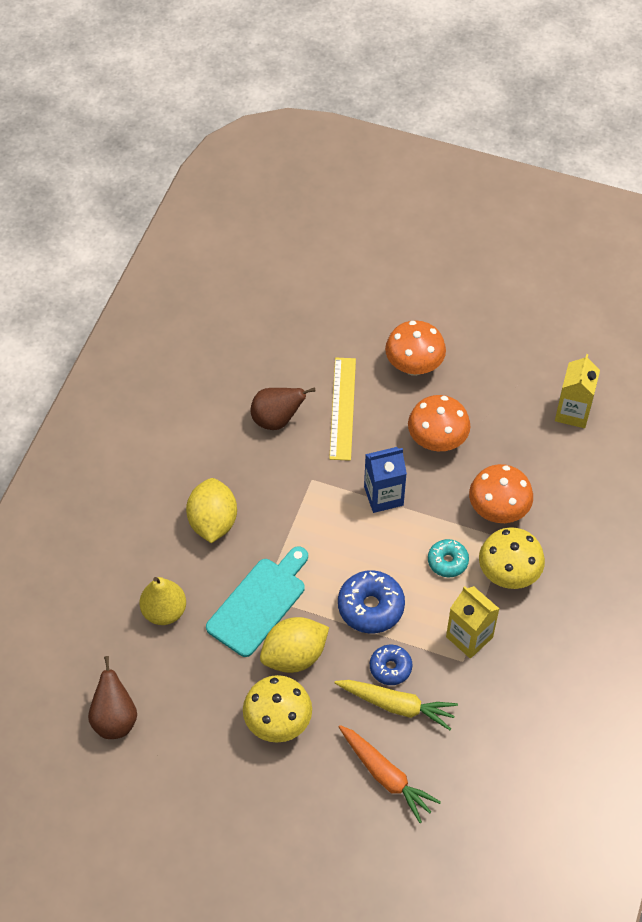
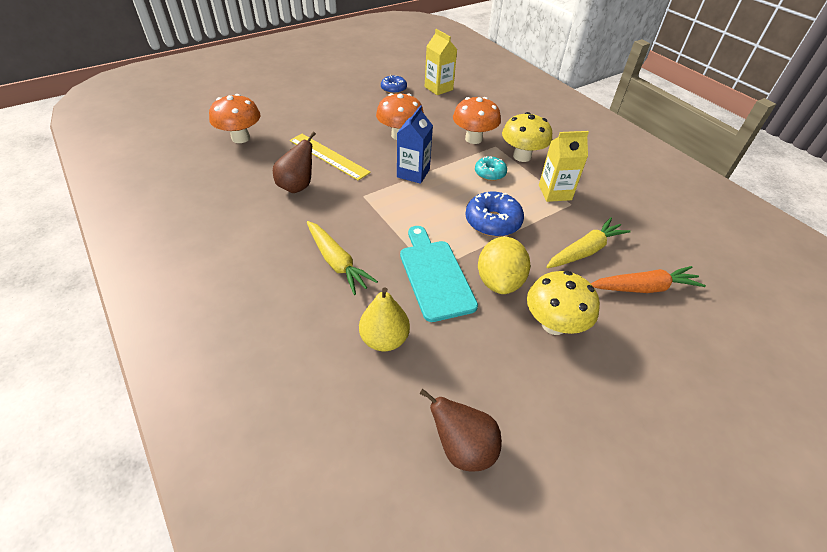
camera: 55 degrees left, 10 degrees down
(213, 522) = (337, 262): yellow lemon -> yellow carrot
(390, 668) = (550, 238): blue donut -> blue donut (393, 89)
(414, 366) = (338, 118): orange mushroom -> orange mushroom (240, 138)

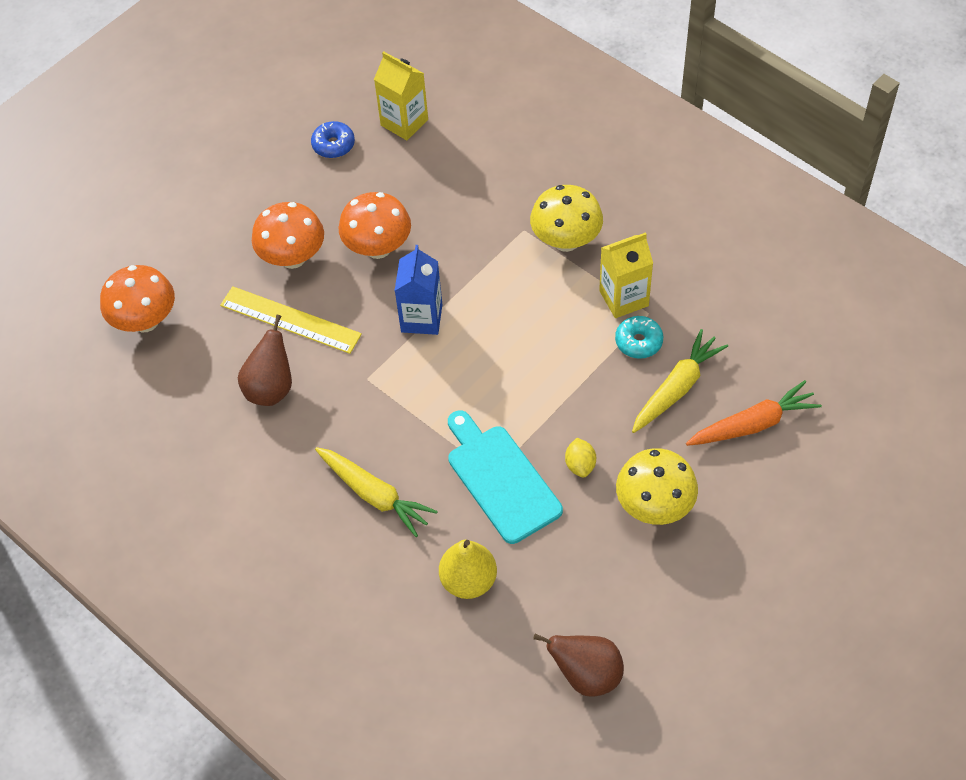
camera: 10 degrees left, 10 degrees up
(473, 139) = (488, 224): orange mushroom -> orange mushroom (293, 257)
(490, 173) = (528, 287): turquoise donut -> turquoise donut (638, 342)
(492, 222) = (551, 374): blue donut -> none
(499, 281) = (580, 465): yellow lemon -> yellow lemon, size x0.50

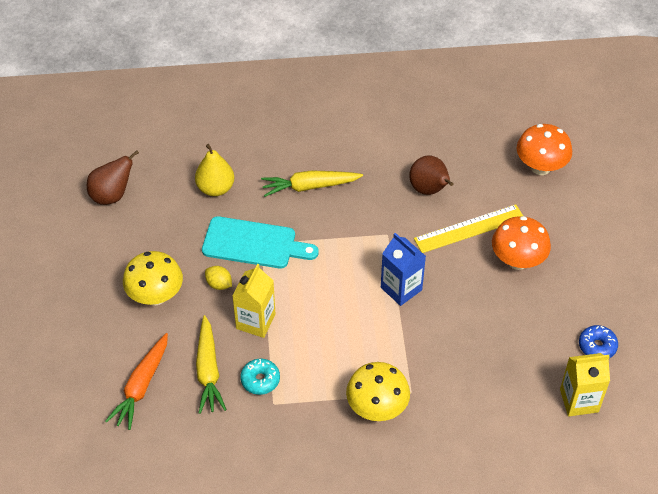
camera: 130 degrees right, 5 degrees down
(378, 248) = (480, 307): orange mushroom -> none
(623, 298) = (299, 400): yellow carton -> yellow carton (255, 321)

